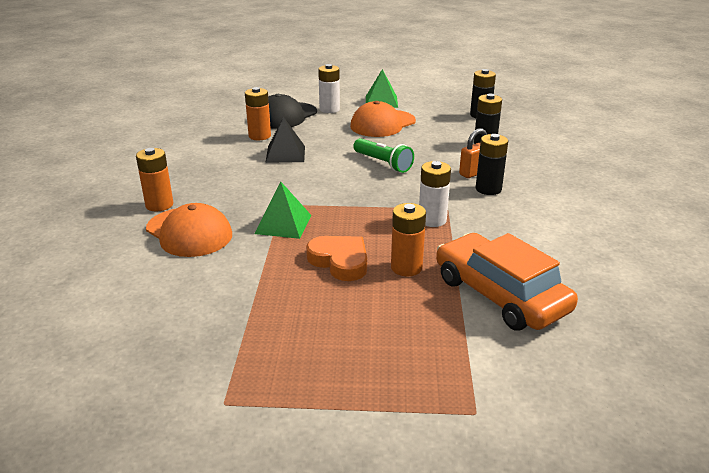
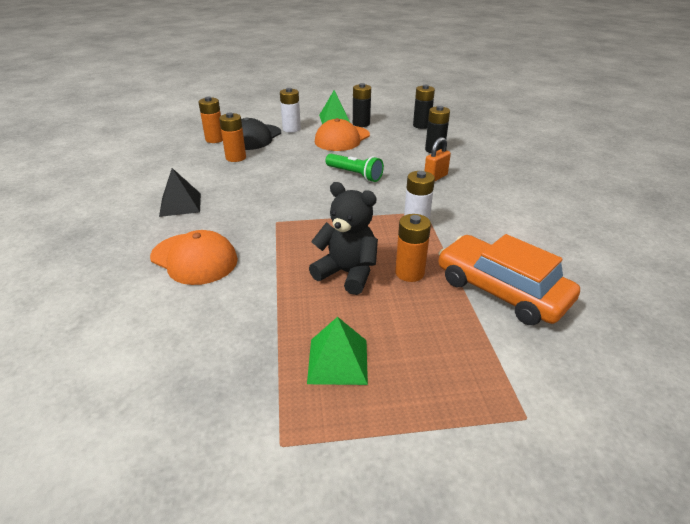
camera: 10 degrees left, 5 degrees up
(159, 205) = (157, 233): orange battery -> orange battery (215, 139)
(283, 224) = (283, 241): green pyramid -> green pyramid (338, 361)
(285, 154) = (264, 173): black pyramid -> black pyramid (180, 204)
(340, 261) = (347, 273): orange heart -> black teddy bear
(488, 189) = (453, 191): black battery -> black battery (361, 124)

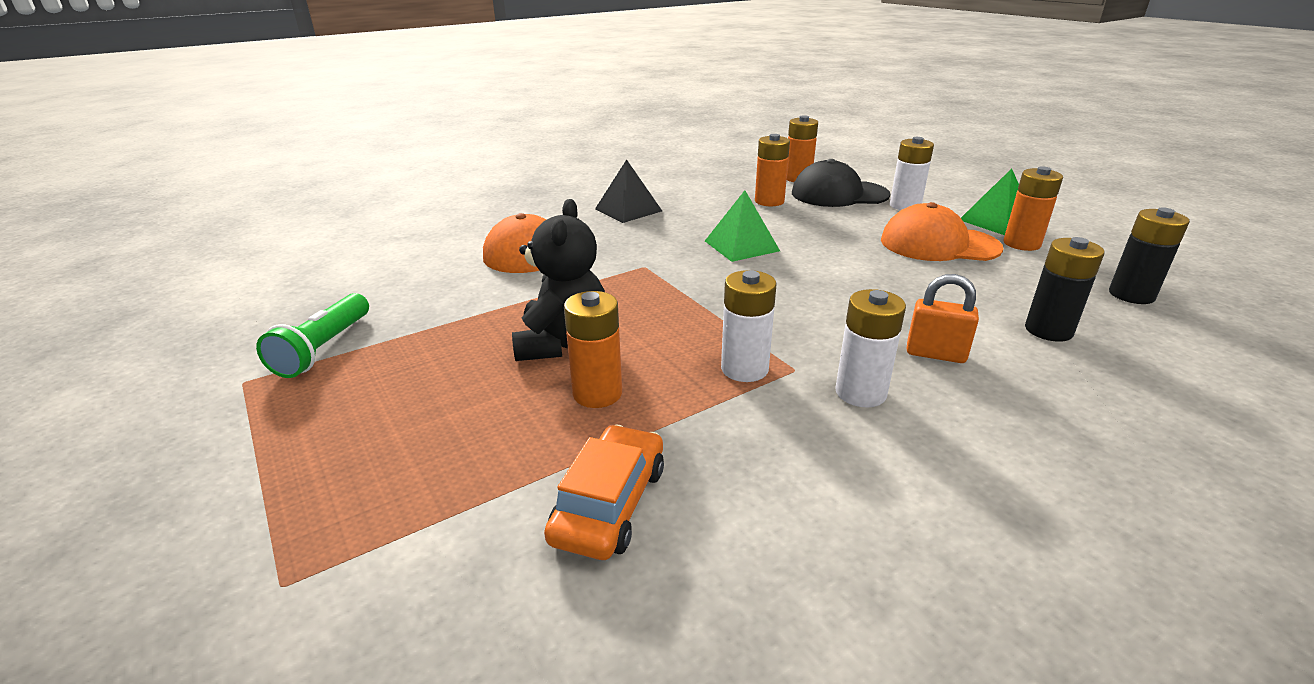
camera: 65 degrees right, 5 degrees down
(338, 361) = (378, 382): green pyramid -> green pyramid (741, 246)
(355, 175) = (835, 282): green flashlight -> green flashlight (323, 349)
(361, 124) = (1021, 244): black battery -> orange battery
(453, 203) = (860, 393): none -> white battery
(501, 290) = (610, 503): orange car -> orange car, size x0.62

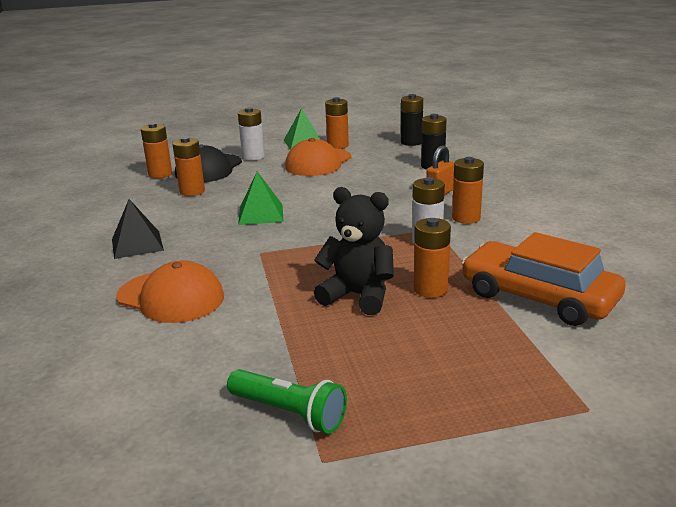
camera: 70 degrees left, 5 degrees down
(610, 503) = (538, 297): orange car -> orange car, size x1.61
(860, 393) = (466, 218): white battery -> orange battery

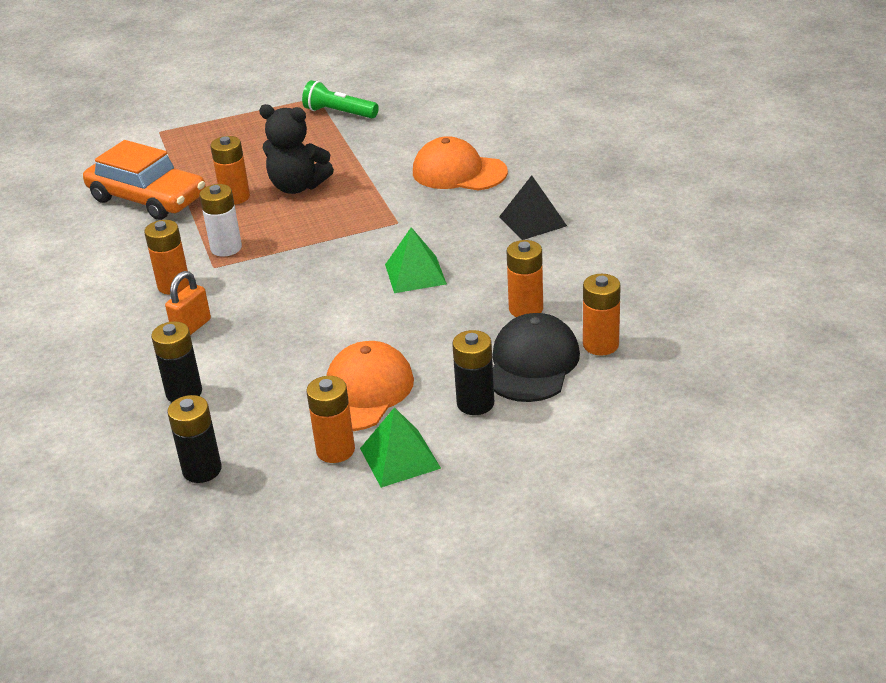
camera: 175 degrees right, 10 degrees up
(253, 157) = (475, 403): white battery -> black battery

